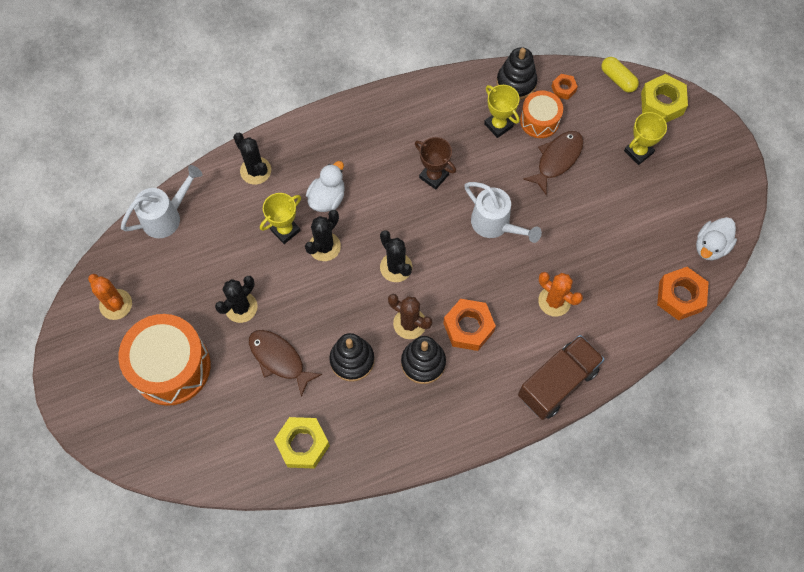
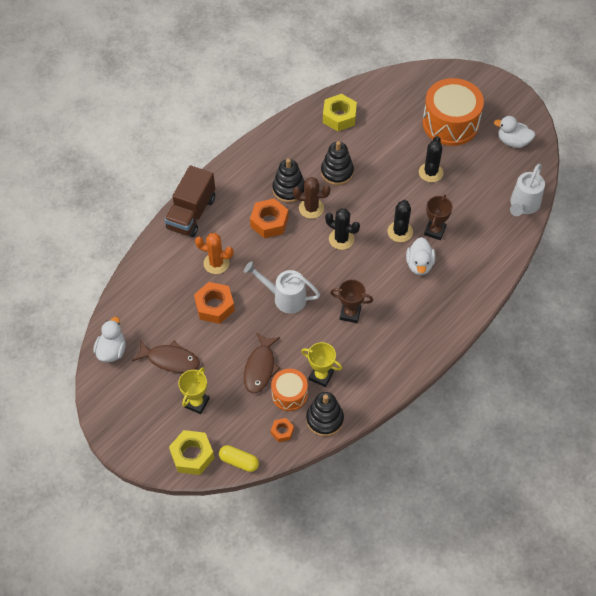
camera: 155 degrees right, 10 degrees down
(116, 304) = (513, 141): orange cactus -> white duck
(255, 171) = (484, 261): black cactus -> none
(279, 359) = (384, 154): brown fish -> brown fish (170, 359)
(285, 230) = (435, 231): yellow trophy -> brown trophy
(680, 296) = (124, 304): orange nut -> orange nut (214, 306)

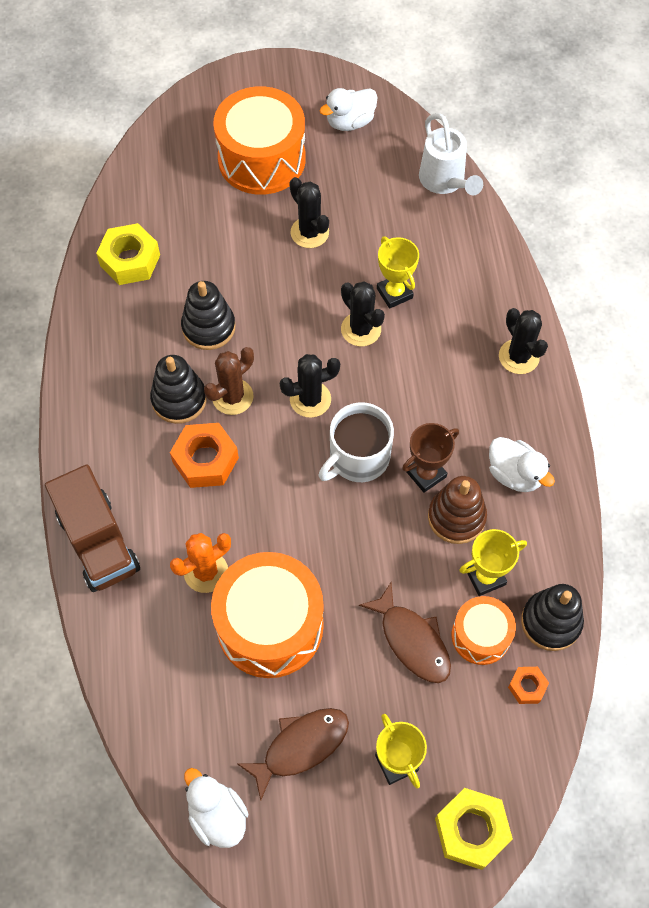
camera: 50 degrees left, 5 degrees up
(214, 306) = (270, 625): orange nut -> orange drum
(239, 461) = (528, 775): yellow capsule -> none
(285, 298) = (335, 530): white watering can -> none
(331, 280) = (358, 457): none -> white mug
(340, 342) = (456, 517): none -> brown stacking toy
(419, 264) = (426, 346): white duck -> white duck (514, 474)
(435, 231) = (394, 293): brown trophy -> yellow trophy
(455, 308) = (518, 357): none -> black cactus

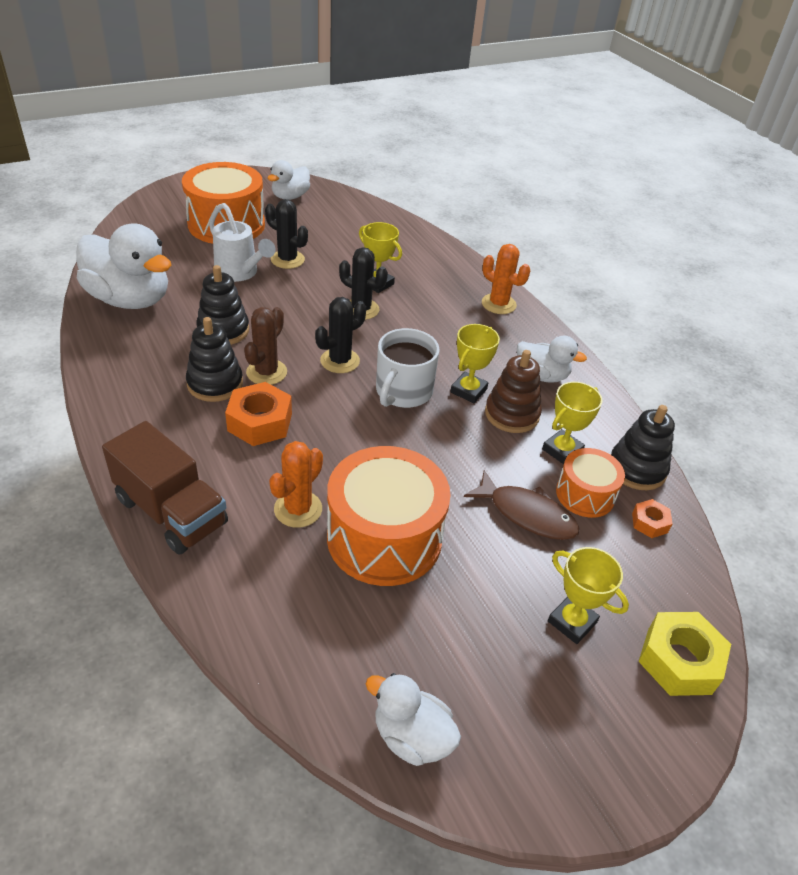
camera: 25 degrees left, 20 degrees down
(130, 260) = (130, 299): yellow nut -> white duck
(300, 746) = (469, 637): brown fish -> none
(426, 474) = (468, 390): brown trophy -> yellow trophy
(444, 181) = (382, 217): white watering can -> white watering can (240, 273)
(518, 357) = (498, 304): black cactus -> orange cactus

